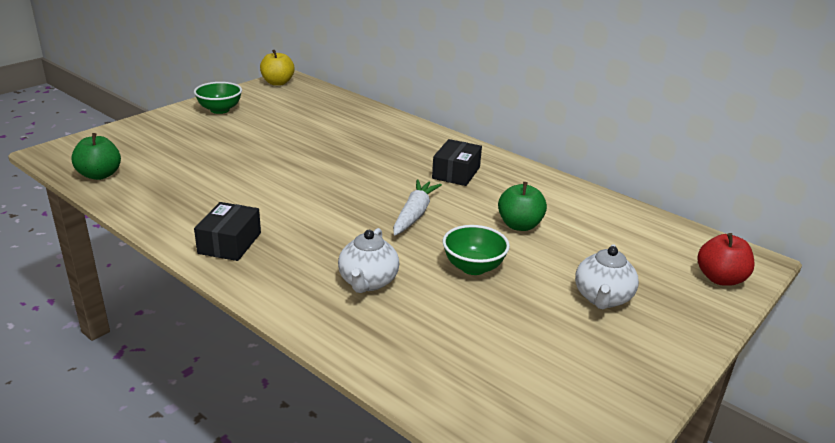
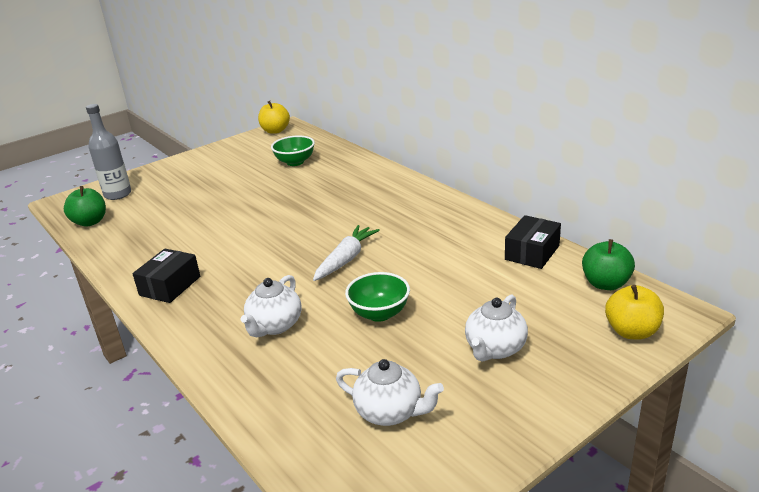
camera: 15 degrees right, 0 degrees up
(120, 145) = (118, 194): none -> grey bottle
(220, 110) = (214, 159): green bowl -> green bowl (295, 162)
(456, 173) = (403, 217): black box -> black box (532, 252)
(519, 225) = (443, 271): green apple -> green apple (605, 284)
(527, 362) = (390, 412): none -> white teapot
(720, 279) = (631, 331): red apple -> yellow apple

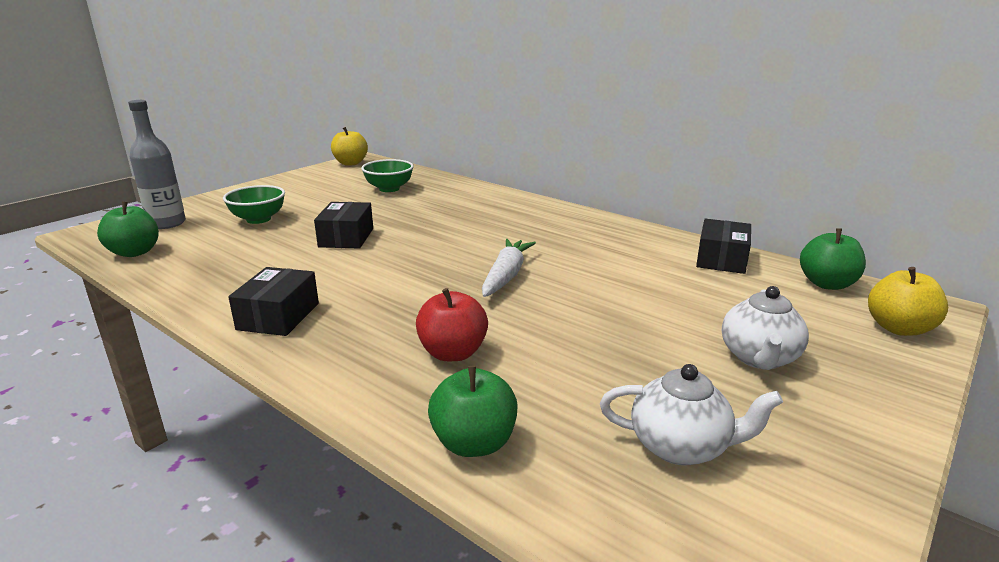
camera: 15 degrees left, 5 degrees down
(242, 214) = (346, 237): none -> black box
(257, 395) = (474, 443): none -> green apple
(274, 326) = (453, 353): white teapot -> red apple
(379, 313) = (586, 329): green bowl -> green bowl (258, 219)

